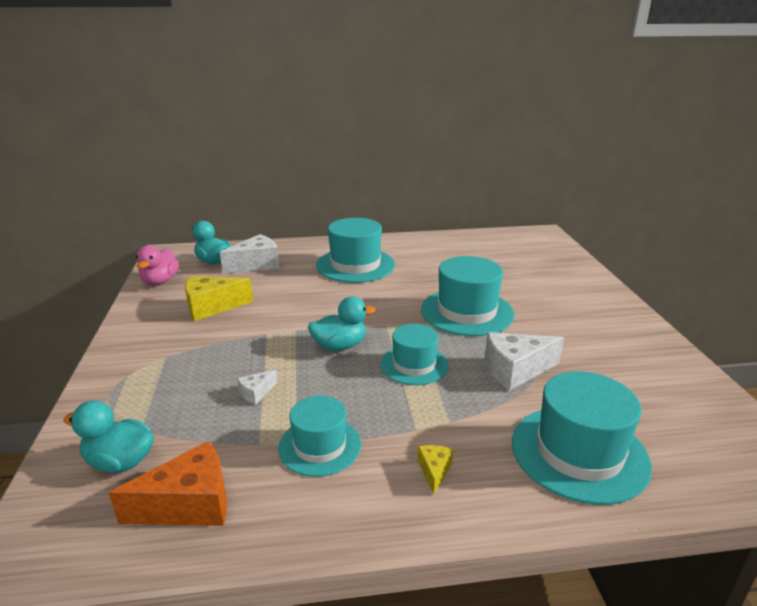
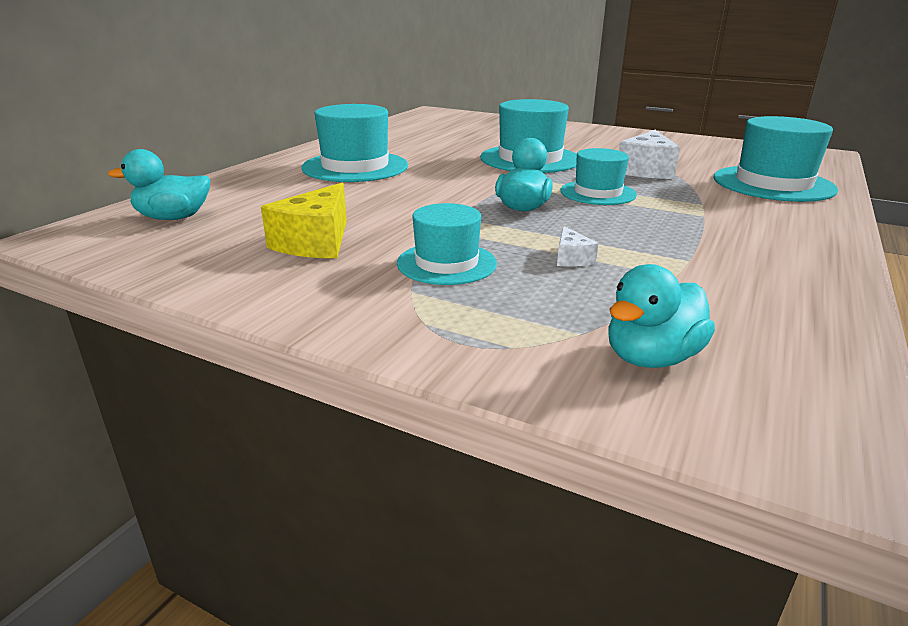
camera: 55 degrees left, 0 degrees up
(160, 281) = (156, 257): pink duck -> none
(189, 504) = (767, 328): orange cheese -> none
(256, 264) = (245, 200): white cheese -> none
(320, 446) = (702, 252): turquoise hat -> turquoise hat (446, 263)
(434, 471) = (770, 223): yellow cheese -> none

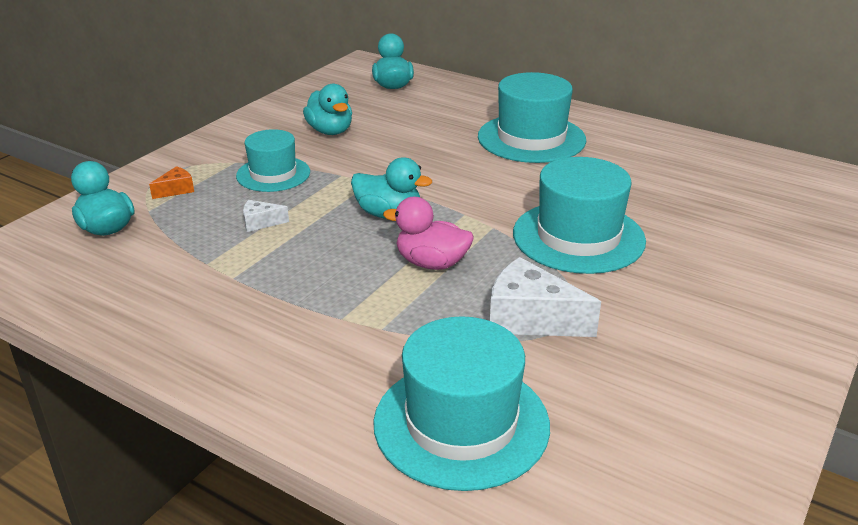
camera: 95 degrees right, 5 degrees up
(316, 242) = (330, 131): yellow cheese -> turquoise duck
(510, 321) = (176, 190): none -> orange cheese
(597, 193) = (431, 263): turquoise hat -> pink duck

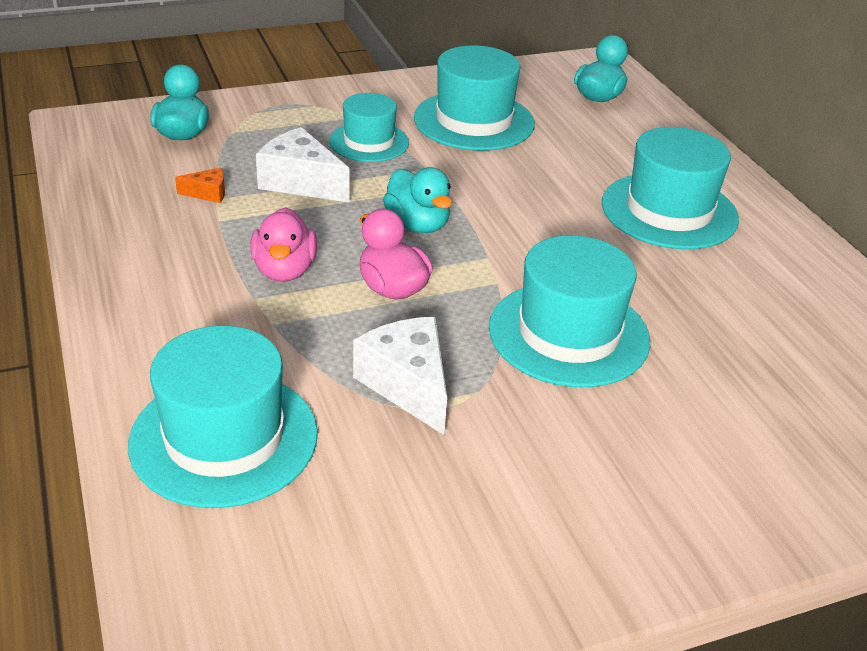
camera: 35 degrees right, 5 degrees up
(176, 190) = (274, 123): orange cheese -> orange cheese (208, 193)
(260, 223) = (301, 182): white cheese -> white cheese, size x2.03
(330, 131) = (474, 121): turquoise duck -> turquoise hat
(337, 288) = (284, 270): none -> pink duck

